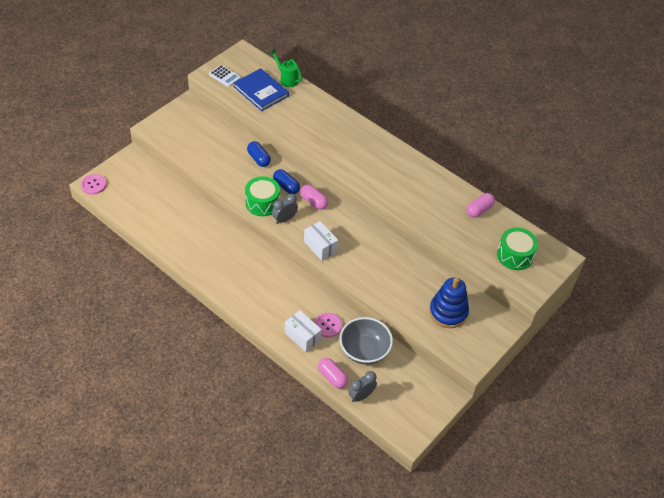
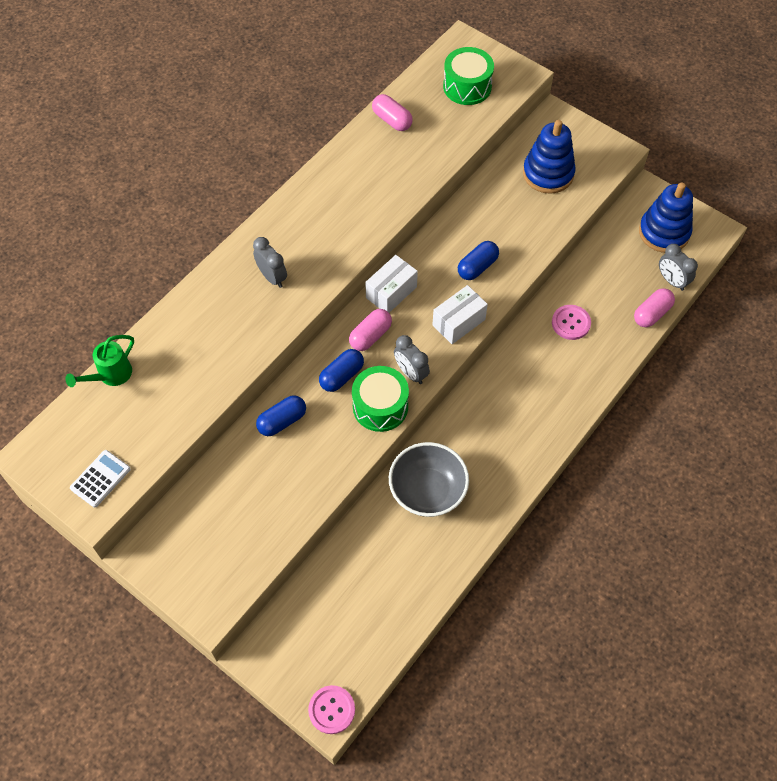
camera: 90 degrees left, 10 degrees up
(261, 91) = (143, 413): blue book -> none
(302, 336) = (595, 352): white box -> white box (391, 292)
(348, 145) = (272, 277): none -> grey clock
(364, 261) = (477, 267): none -> blue capsule
(364, 350) = (602, 279): grey bowl -> grey bowl (427, 491)
(407, 399) = (664, 232): none -> blue stacking toy

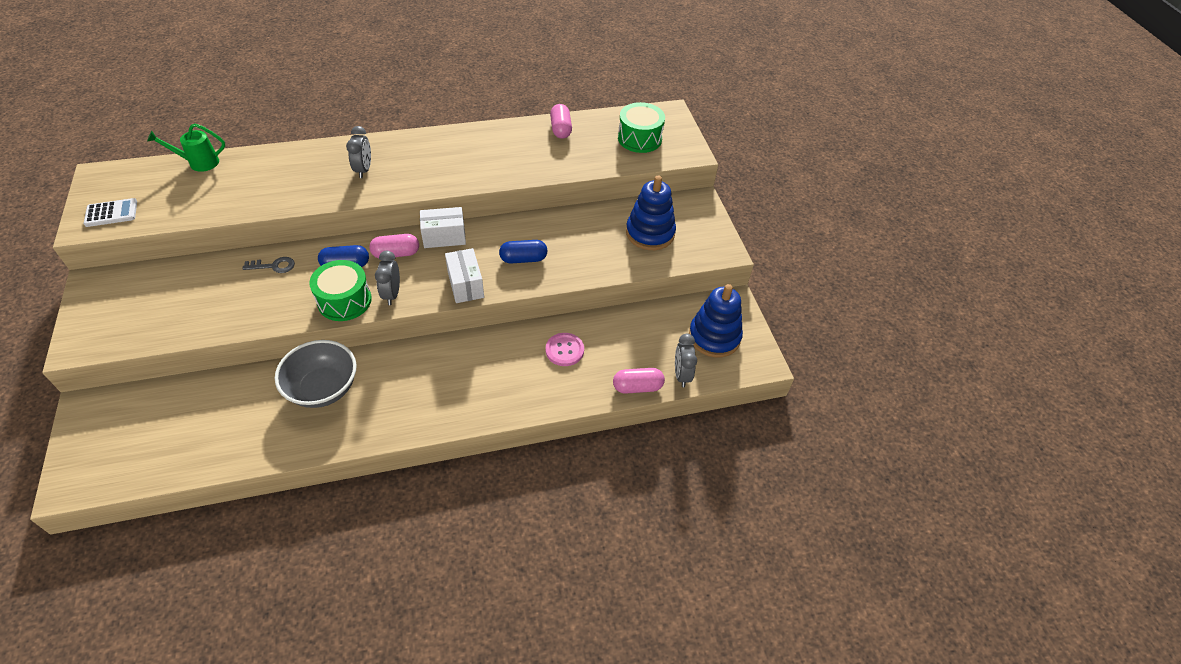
camera: 35 degrees right, 10 degrees down
(282, 421) = (274, 266): blue capsule -> grey key
(331, 710) = (74, 484): pink button -> none
(458, 322) = (465, 285): white box -> white box turned 75 degrees clockwise

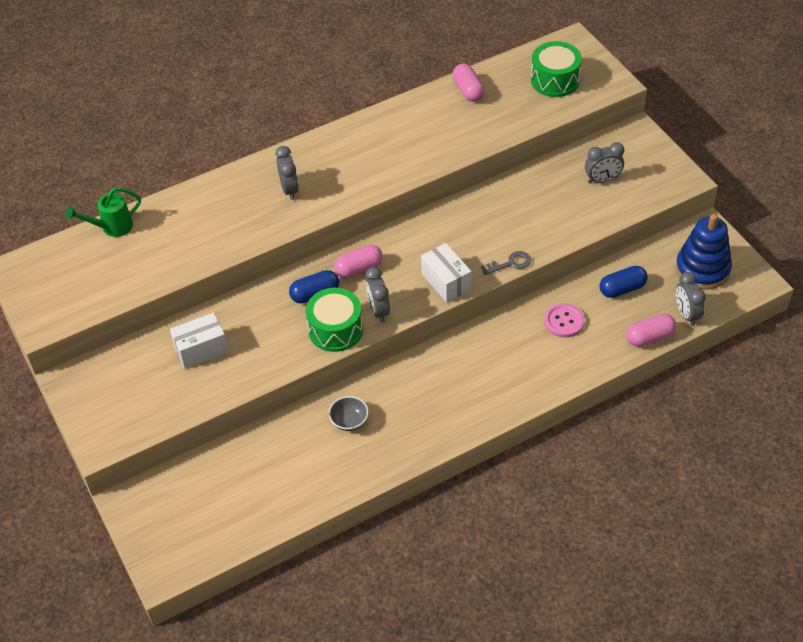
camera: 10 degrees left, 0 degrees up
(111, 213) = (60, 304): white calculator -> none
(274, 266) = (243, 314): grey key -> grey key (510, 263)
(323, 388) = (349, 421): grey bowl -> grey bowl, size x0.50
(444, 237) = (397, 239): white box -> white box (201, 349)
(523, 259) = (489, 240): blue capsule -> blue capsule (622, 289)
(650, 233) = (602, 180): blue stacking toy -> grey clock

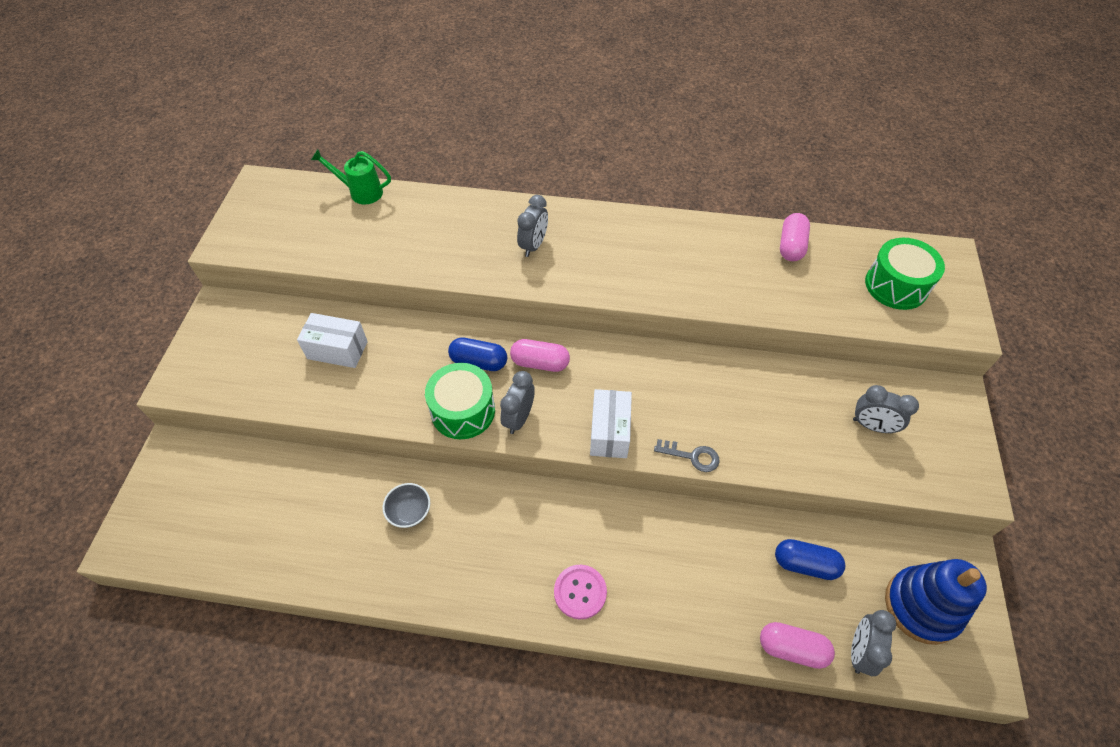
camera: 35 degrees right, 5 degrees up
(564, 321) = (709, 557): pink button -> pink button (580, 592)

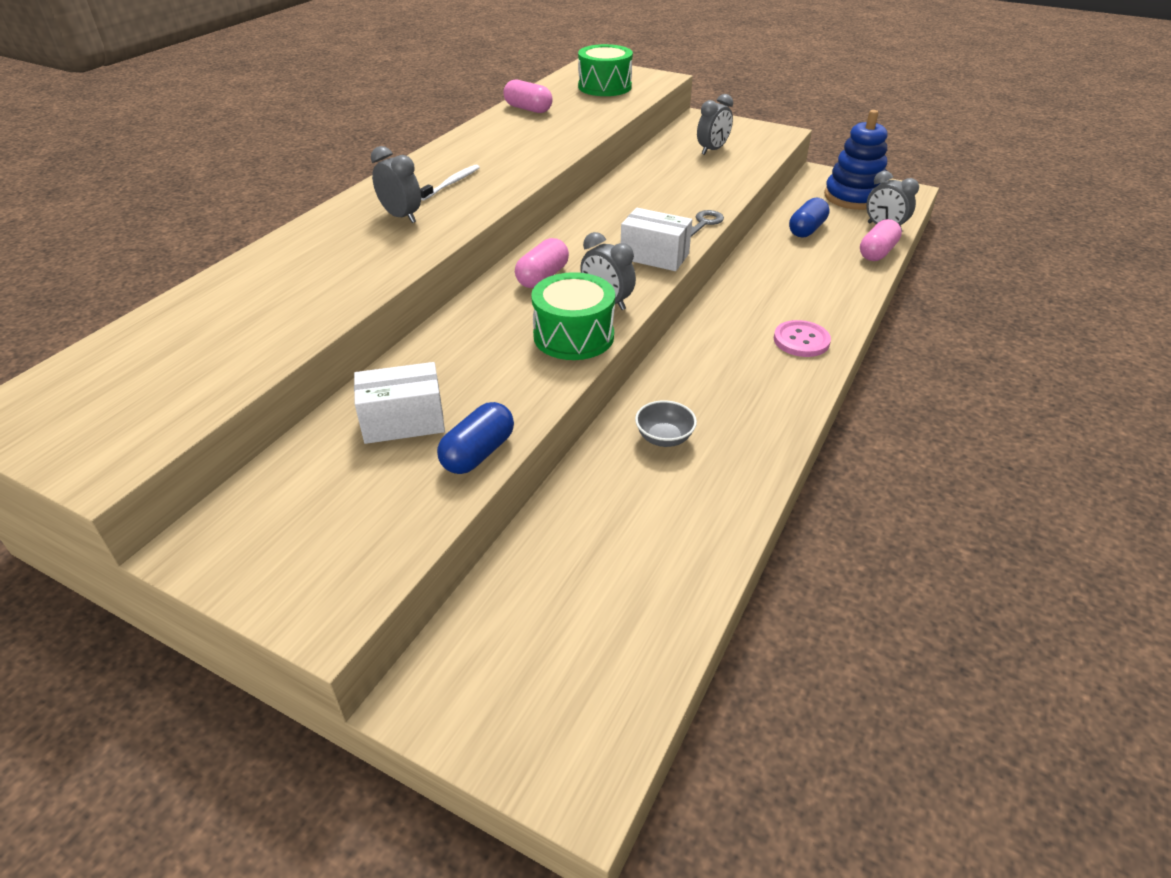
camera: 70 degrees left, 15 degrees down
(337, 350) = (403, 421): white box -> white box turned 45 degrees clockwise
(361, 192) = (159, 318): green watering can -> none
(479, 362) = (511, 314): blue capsule -> blue capsule (478, 453)
(604, 252) = (452, 183): none -> white toothbrush

